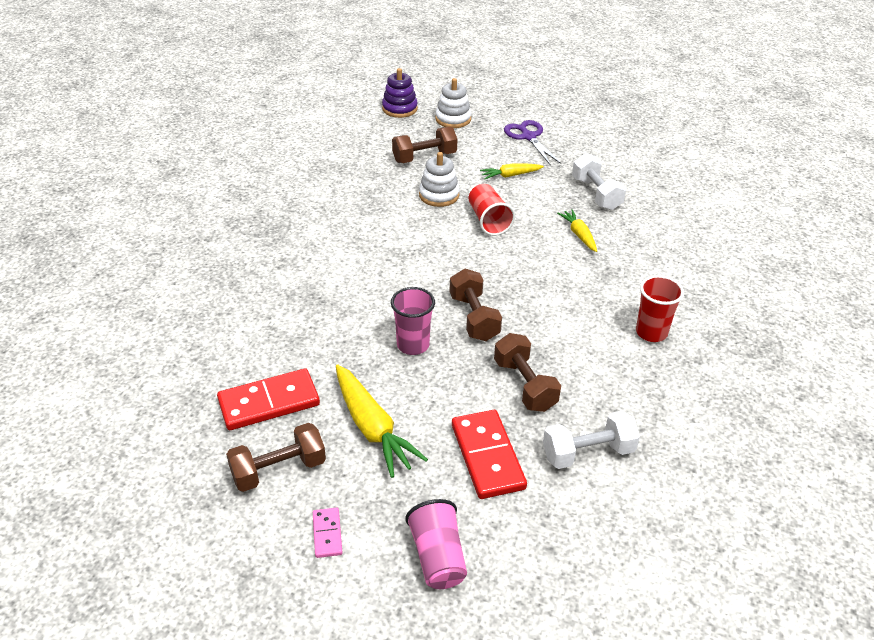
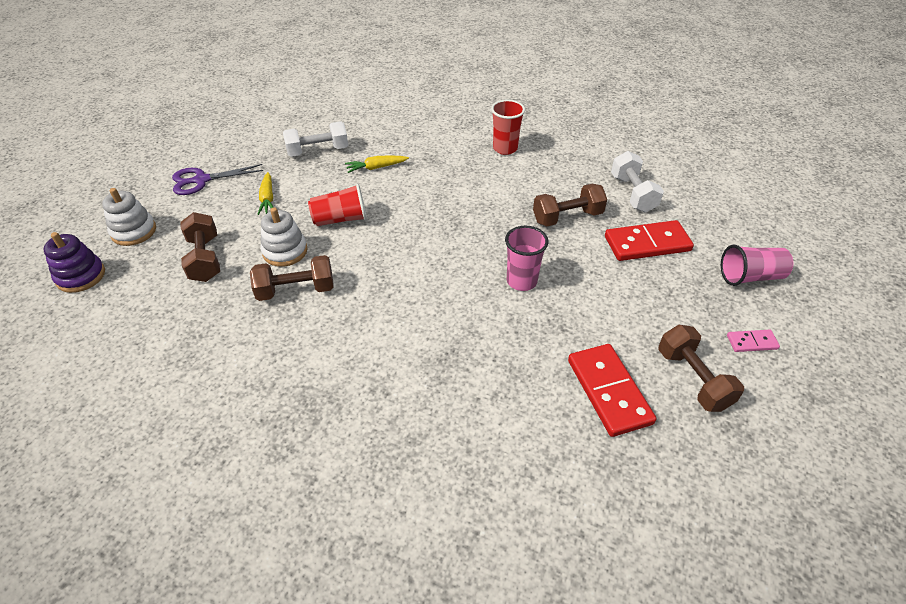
camera: 85 degrees left, 5 degrees up
(372, 428) = (629, 312): yellow carrot -> none
(474, 318) = (484, 239): brown dumbbell -> brown dumbbell (296, 290)

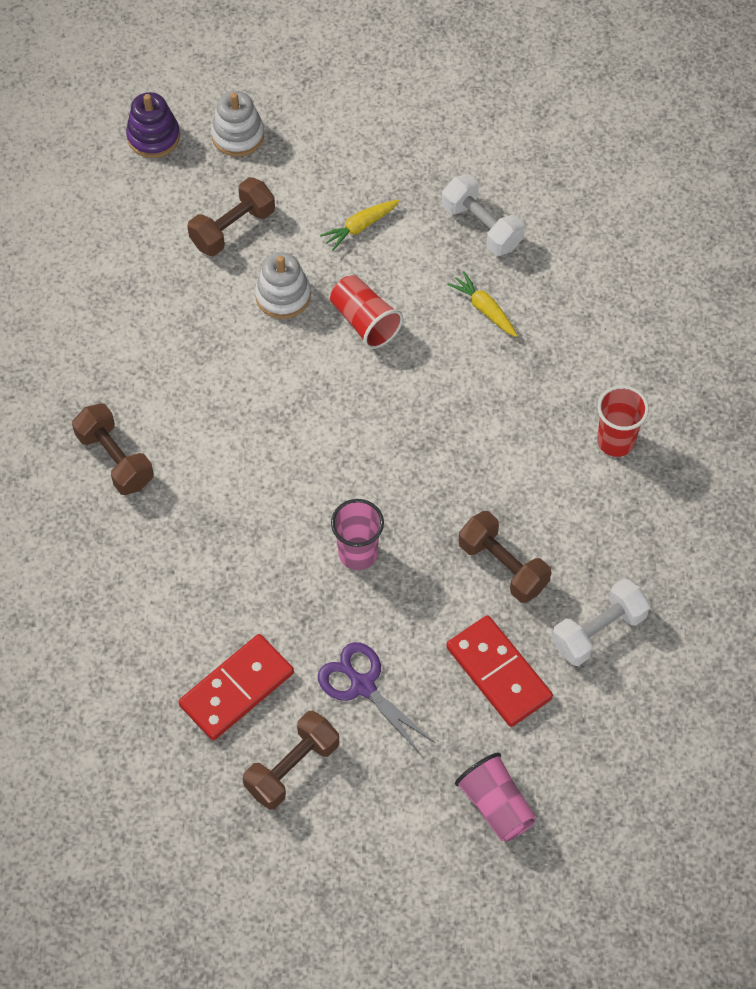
camera: 65 degrees right, 15 degrees up
(201, 180) = (355, 140): purple scissors -> purple scissors (362, 685)
(296, 290) = (231, 339): brown dumbbell -> brown dumbbell (115, 459)
(752, 342) = (378, 821): pink domino -> none

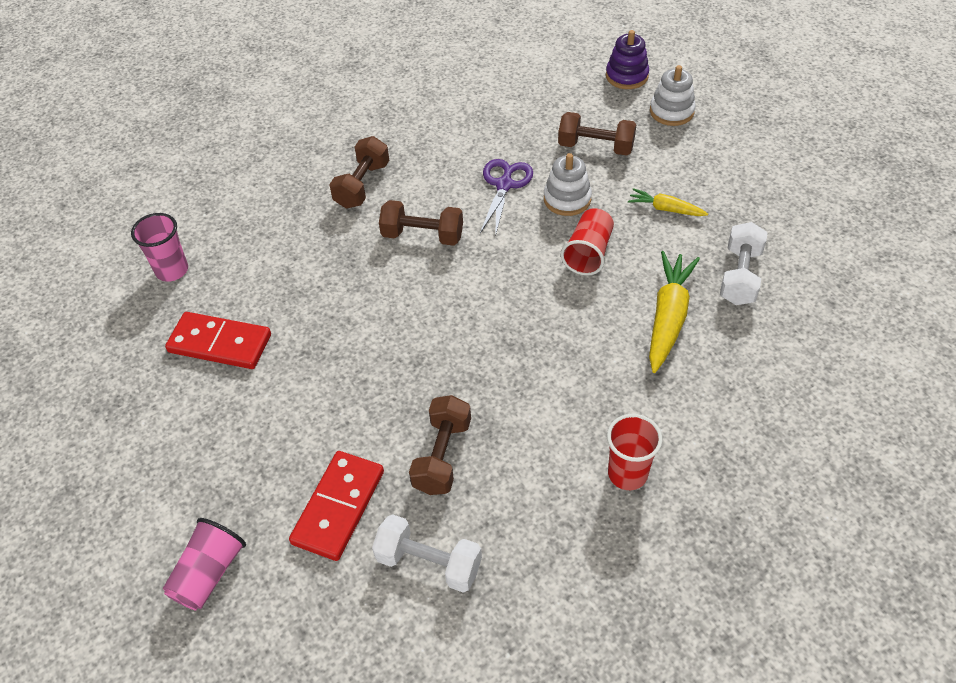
camera: 60 degrees right, 10 degrees down
(292, 767) = (171, 412): brown dumbbell -> brown dumbbell (422, 235)
(358, 553) = (384, 354): pink cup -> pink cup (172, 270)
(362, 685) = (269, 418): purple scissors -> purple scissors (504, 185)
(484, 309) = (668, 317): yellow carrot -> yellow carrot, size x1.77

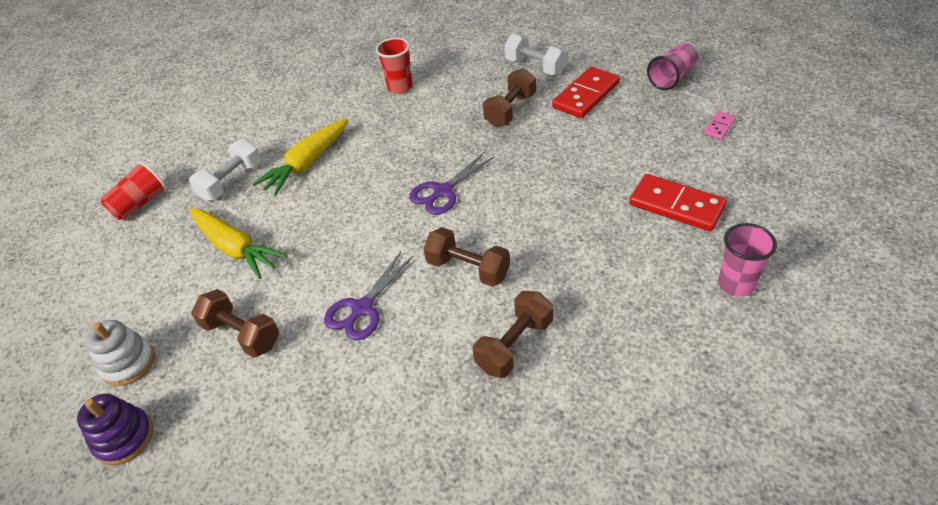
camera: 160 degrees left, 5 degrees down
(154, 475) = (719, 127): none -> pink domino
(482, 311) = (443, 192): none -> purple scissors
(567, 199) = (312, 278): white stacking toy -> none
(588, 253) = (330, 222): red cup -> red cup (140, 204)
(665, 209) = (235, 248): yellow carrot -> yellow carrot, size x1.77

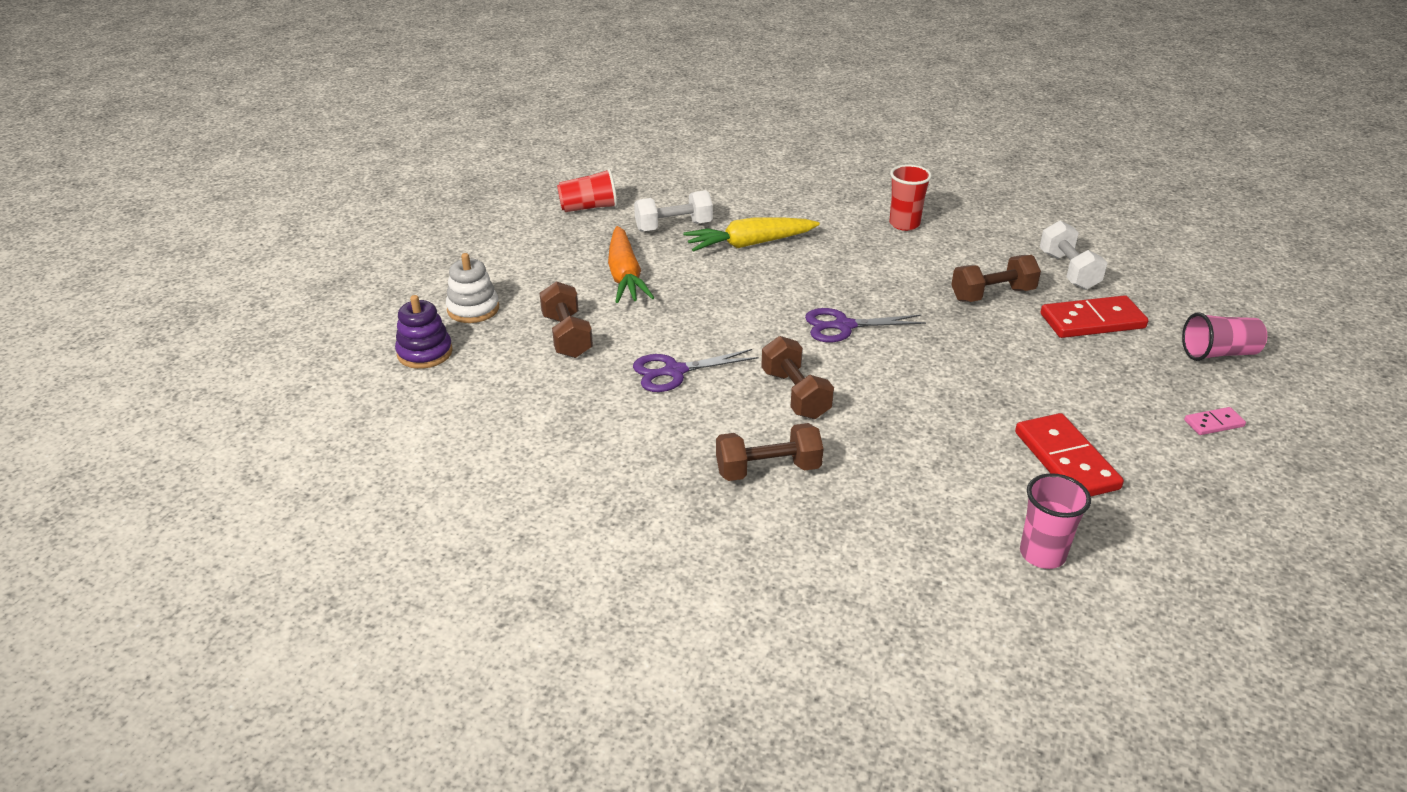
camera: 35 degrees right, 10 degrees down
(235, 248) = (625, 276): yellow carrot -> orange carrot

